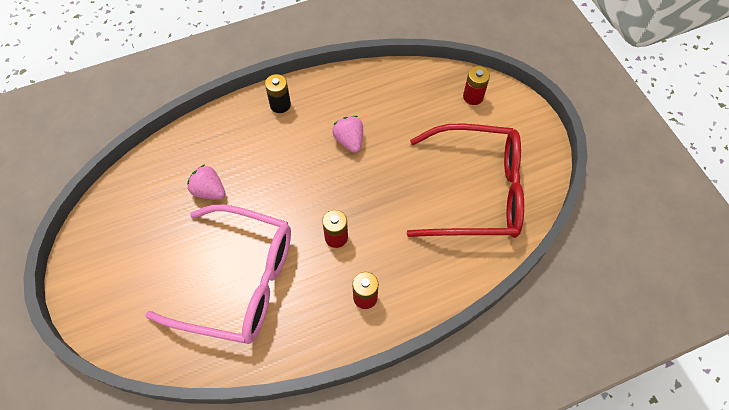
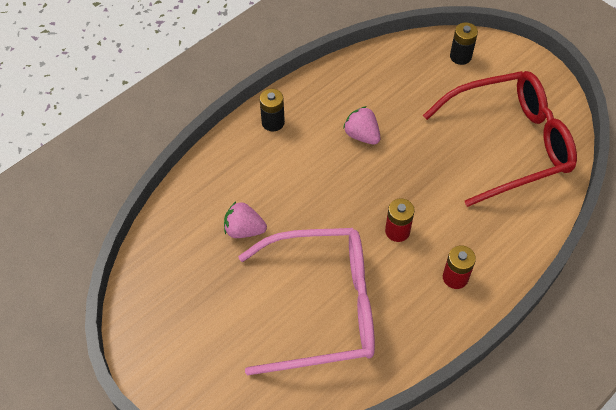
camera: 20 degrees left, 5 degrees down
(473, 97) = (460, 56): red battery -> black battery

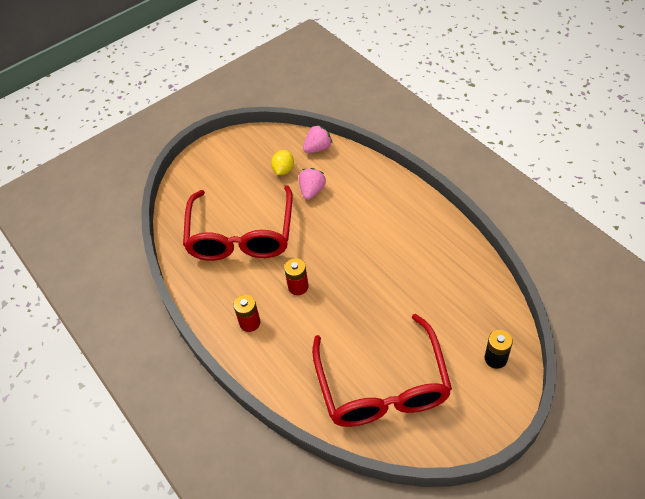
camera: 100 degrees right, 5 degrees down
(205, 268) = (283, 170): none -> yellow lemon
(273, 122) = (413, 208): black battery -> none
(323, 307) = (241, 236): pink glasses -> red glasses
(362, 135) = (397, 269): pink strawberry -> pink strawberry (318, 148)

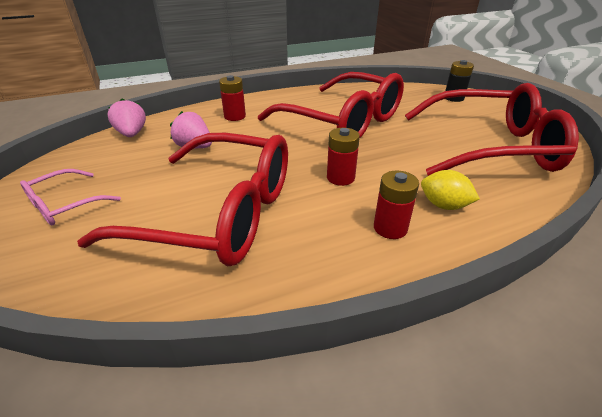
camera: 80 degrees left, 15 degrees down
(230, 166) = (65, 205): none -> pink glasses
(283, 170) = (135, 161): yellow lemon -> yellow lemon (443, 205)
(371, 193) = (235, 116): none -> red battery
(392, 270) = (343, 121): none -> red glasses

